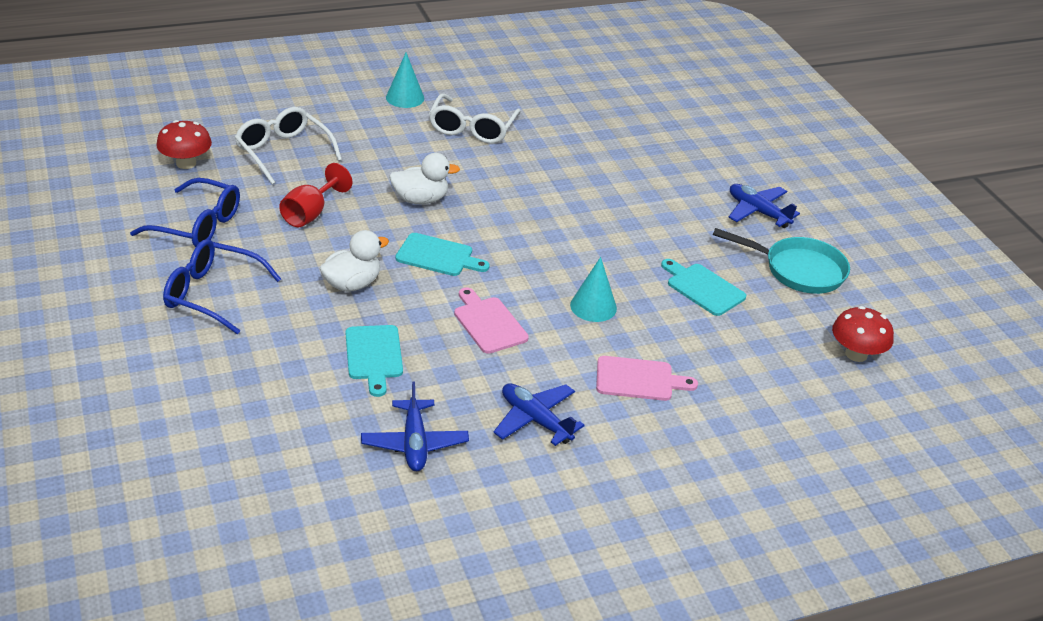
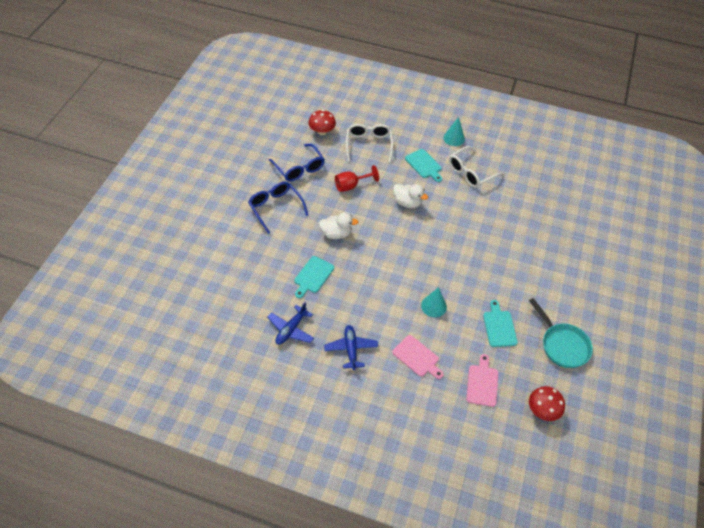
camera: 40 degrees right, 15 degrees up
(438, 256) = (387, 238): turquoise cutting board -> turquoise cutting board (424, 165)
(488, 323) = (377, 287): pink cutting board -> pink cutting board (482, 383)
(757, 212) = (576, 298): blue plane -> none

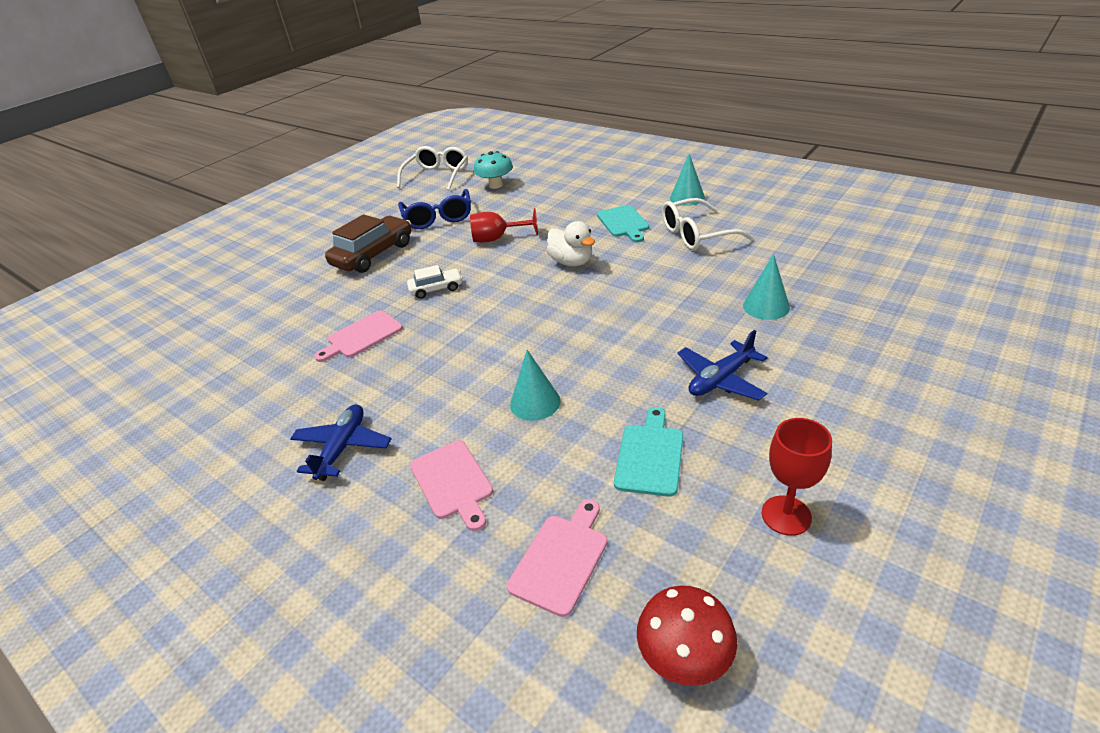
camera: 25 degrees right, 15 degrees down
(275, 208) = (373, 254): blue glasses -> brown car
(291, 329) = (271, 402): blue plane -> blue plane (720, 379)
(313, 276) = (362, 336): turquoise cutting board -> pink cutting board
(322, 131) = (496, 185): red mushroom -> turquoise mushroom
(336, 233) = (436, 289): white duck -> white car
(368, 144) = (552, 199): white glasses -> white glasses (437, 176)
(523, 226) = (766, 306): none -> turquoise cone
(562, 345) = (786, 515): turquoise pan -> red goblet

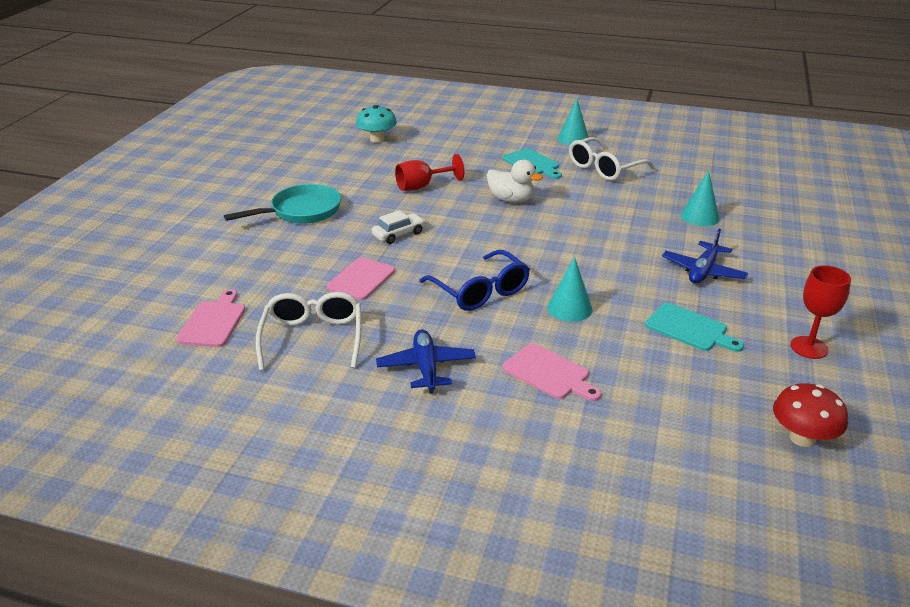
camera: 25 degrees left, 5 degrees down
(373, 254) = (301, 211): brown car -> turquoise pan
(437, 176) = (303, 134): white glasses -> white glasses (313, 338)
(438, 218) = (342, 173): blue glasses -> blue glasses (480, 291)
(561, 559) = (676, 404): pink cutting board -> pink cutting board (213, 322)
(650, 456) = (689, 329): turquoise cutting board -> turquoise cutting board turned 135 degrees clockwise

